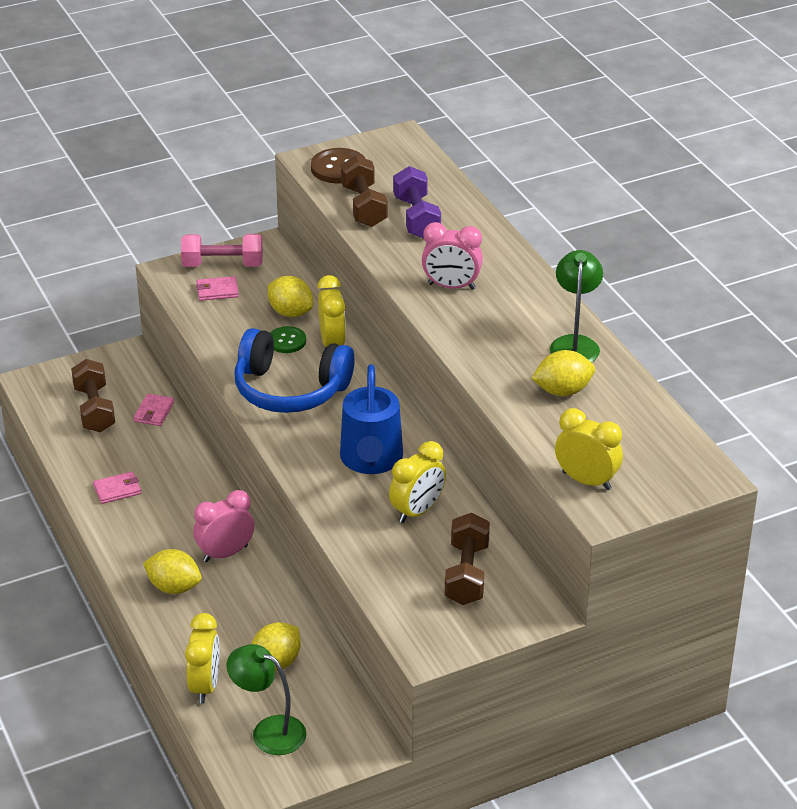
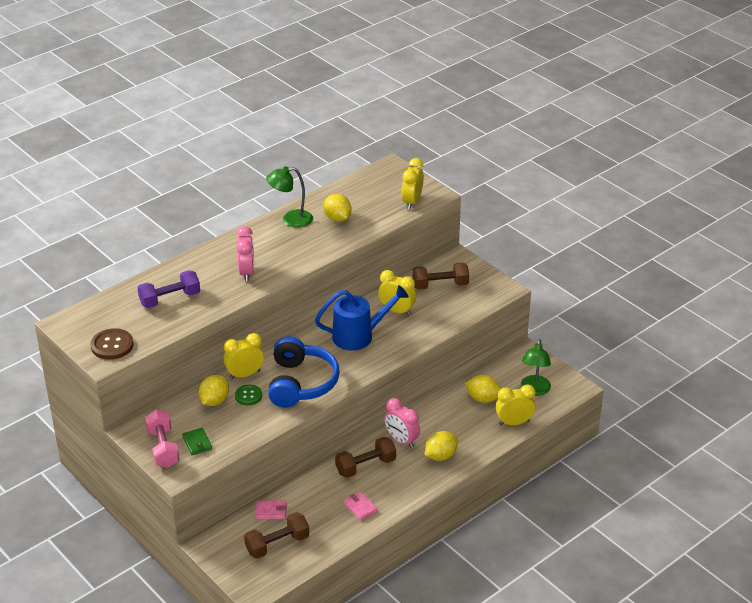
camera: 105 degrees left, 0 degrees up
(174, 587) = (440, 456): yellow lemon -> yellow lemon turned 45 degrees clockwise
(217, 291) = (197, 443): pink wallet -> green wallet
(364, 206) = (161, 324): brown dumbbell -> brown dumbbell (365, 466)

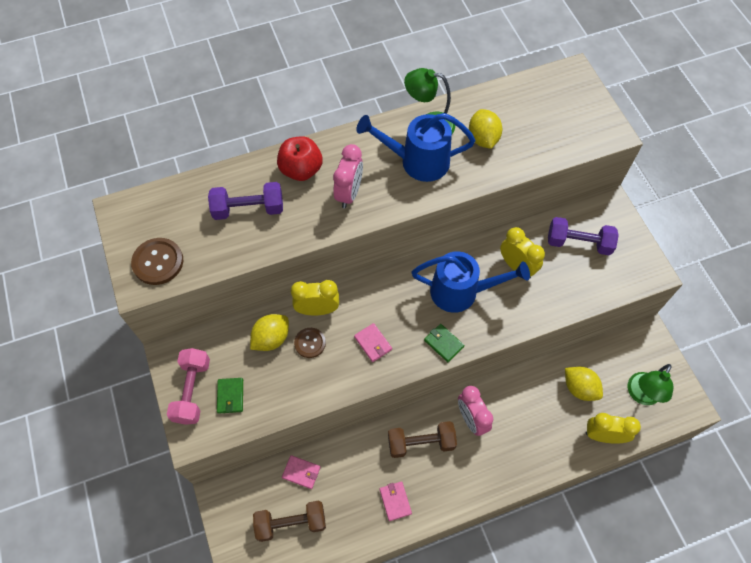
camera: 20 degrees right, 25 degrees up
(201, 267) = (301, 170): none -> red apple
(248, 396) = (310, 343): green button -> brown button
(291, 242) = (417, 161): none -> blue watering can
(301, 383) = (373, 343): blue headphones -> pink wallet
(358, 369) = (443, 343): none -> green wallet
(412, 202) = (580, 137): yellow clock -> none
(440, 285) = (578, 243): brown dumbbell -> purple dumbbell
(440, 456) = (506, 456): yellow lemon -> none

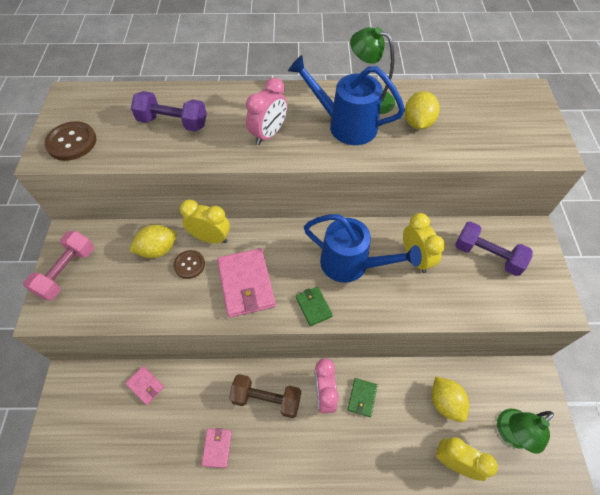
camera: 20 degrees right, 5 degrees down
(230, 396) = (96, 288): green wallet -> green wallet (362, 398)
(291, 523) = (113, 430): brown dumbbell -> none
(301, 170) = (236, 104): red apple -> none
(373, 343) = (246, 284): pink wallet -> pink wallet, size x1.91

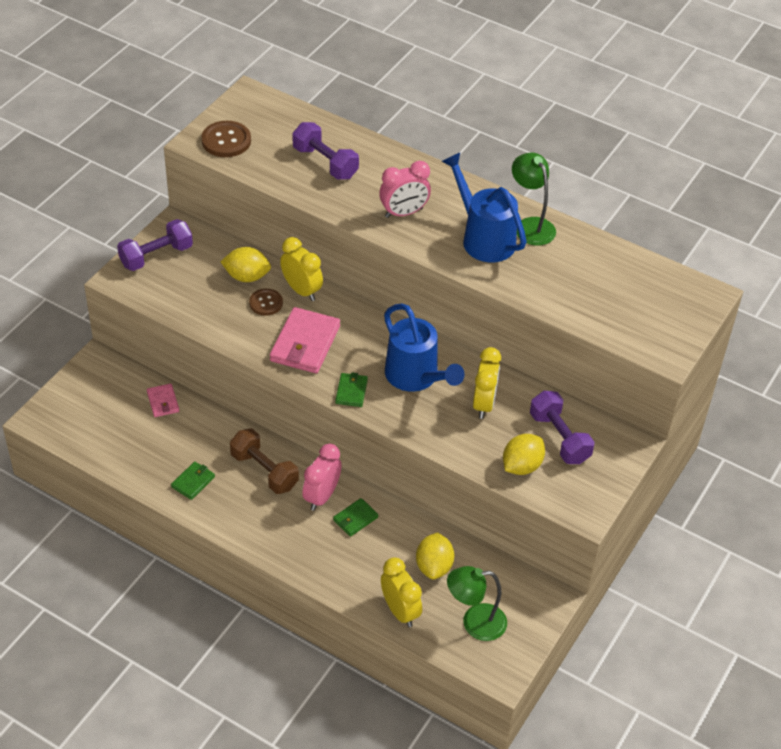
camera: 30 degrees right, 10 degrees down
(67, 272) = (156, 256): pink dumbbell -> purple dumbbell
(217, 448) = (193, 482): pink wallet -> green wallet
(418, 123) = (556, 268): yellow lemon -> yellow lemon (521, 466)

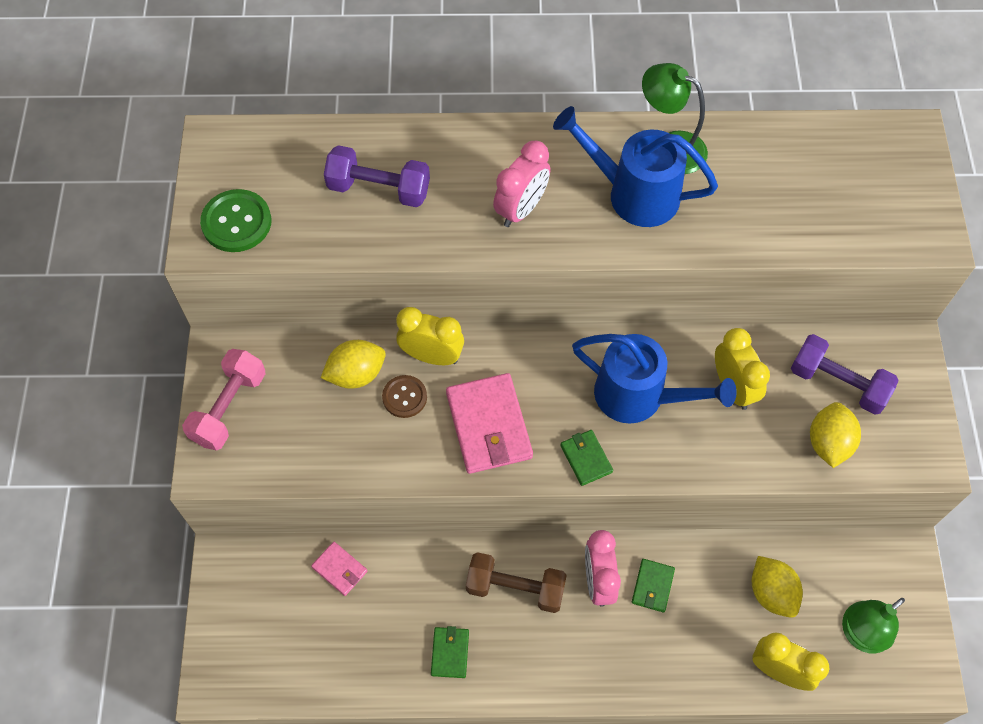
camera: 30 degrees left, 15 degrees up
(156, 256) = (229, 408): purple dumbbell -> pink dumbbell
(226, 141) = (236, 222): brown button -> green button

